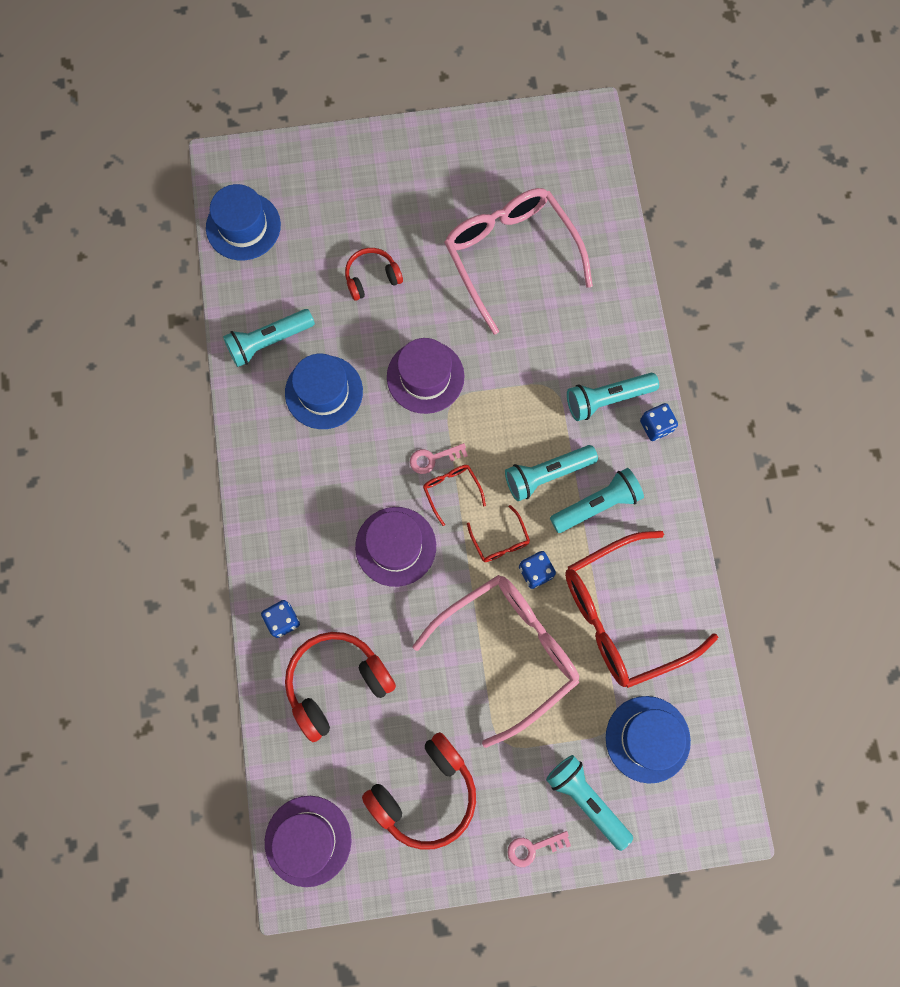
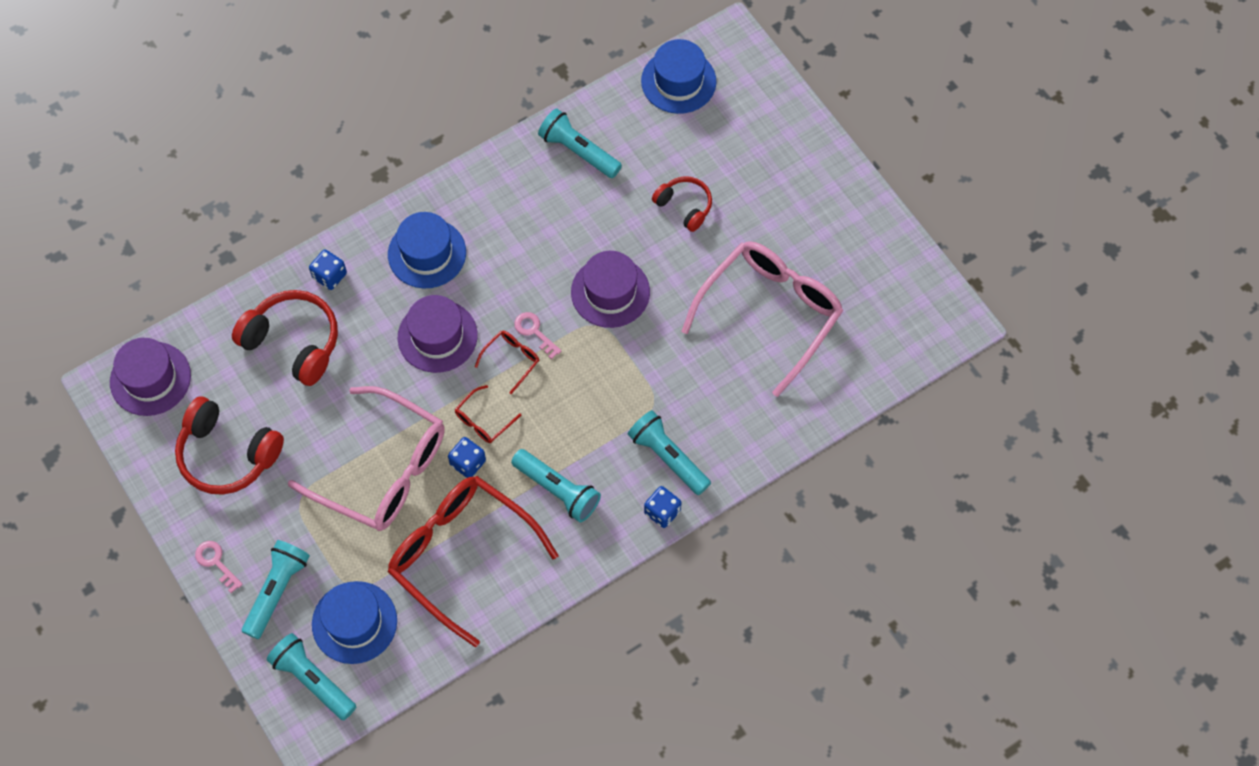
camera: 65 degrees right, 10 degrees down
(324, 392) = (553, 216): blue hat -> blue hat (427, 253)
(547, 475) = (566, 434): turquoise flashlight -> turquoise flashlight (313, 680)

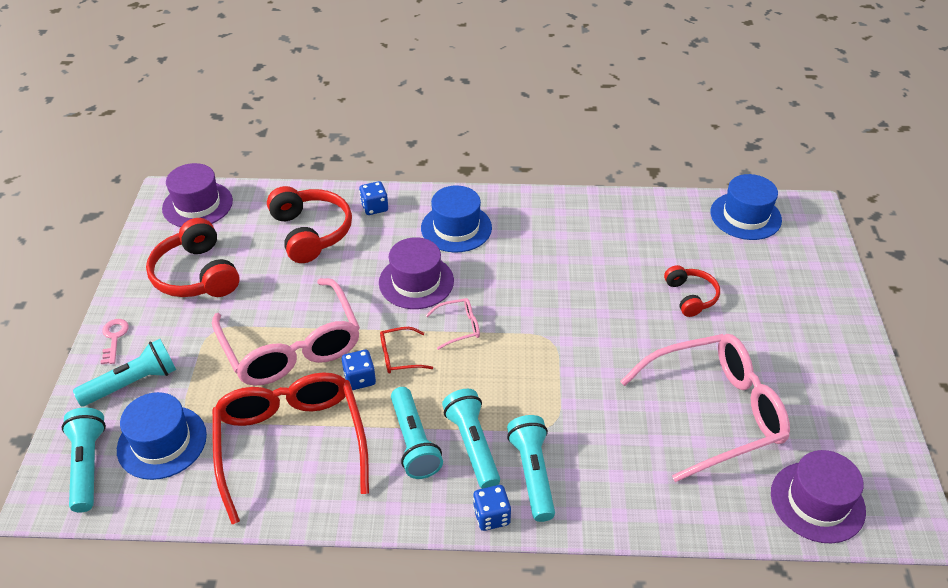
camera: 35 degrees right, 20 degrees down
(511, 360) = (459, 327): red glasses -> pink glasses
(534, 332) = (494, 318): pink key -> none
(578, 151) = (627, 222): turquoise flashlight -> turquoise flashlight (472, 445)
(610, 292) = (580, 323): purple hat -> purple hat (817, 502)

